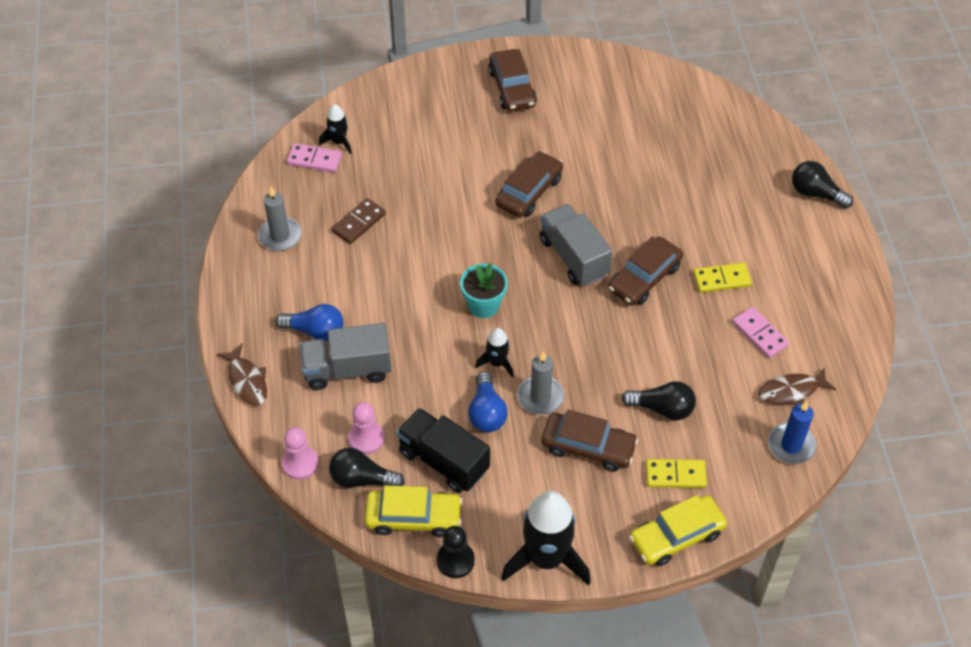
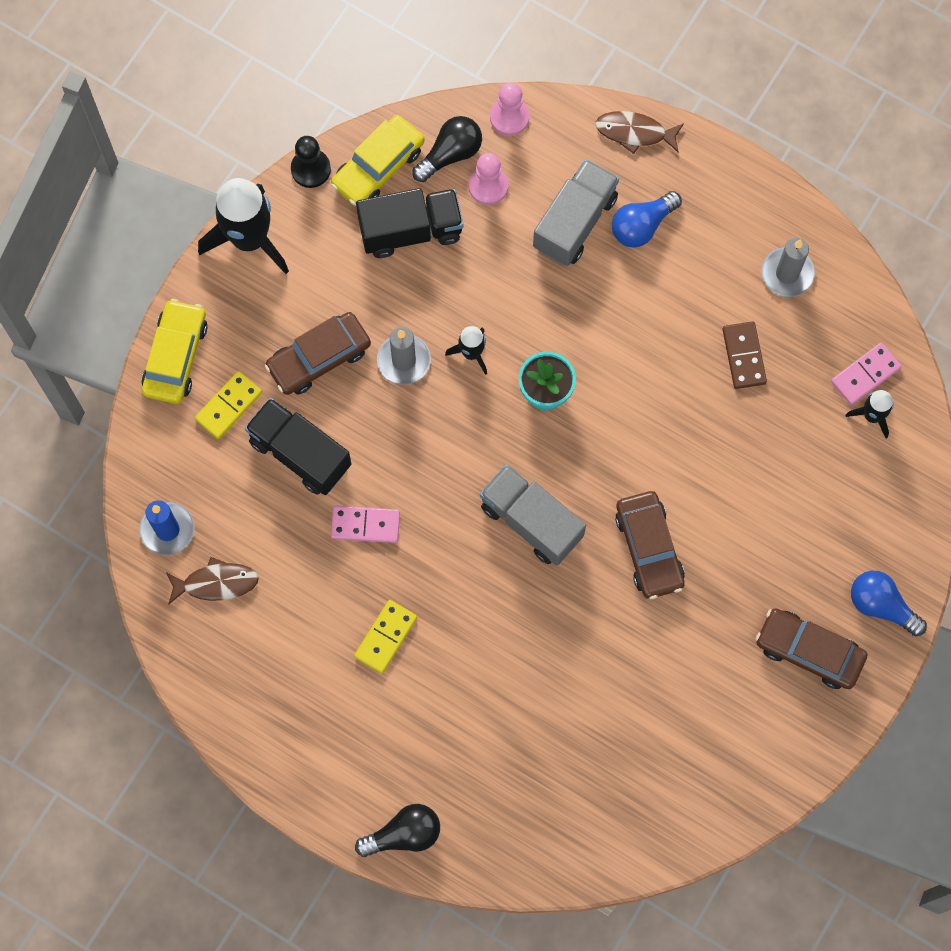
camera: 130 degrees right, 20 degrees up
(486, 412) = (427, 303): blue light bulb -> blue light bulb (881, 605)
(573, 257) = (531, 521): grey truck -> grey truck turned 150 degrees counterclockwise
(644, 278) = (450, 565): brown car -> none
(662, 409) = (300, 453): black light bulb -> black truck
(759, 334) = (297, 613): pink domino -> pink domino (365, 525)
(791, 391) = (216, 583): brown fish -> brown fish turned 60 degrees clockwise

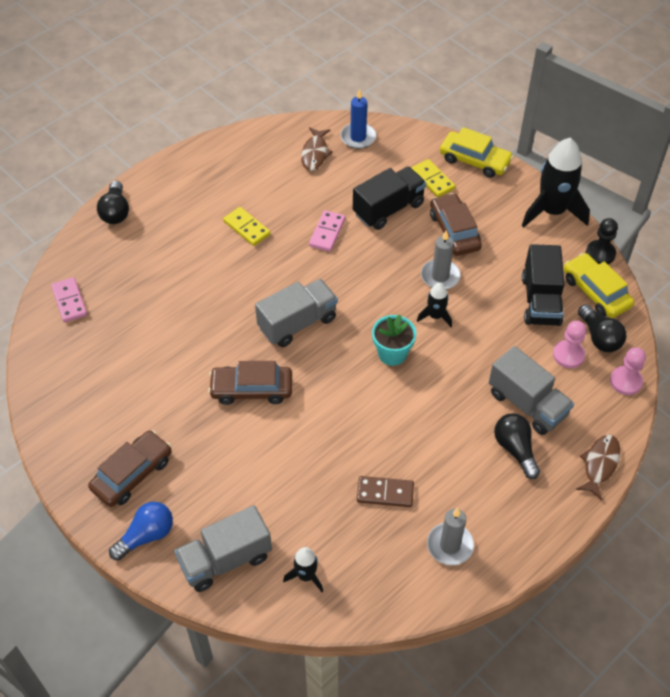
camera: 105 degrees right, 20 degrees down
(642, 225) = (515, 449): blue light bulb -> black light bulb
(865, 375) = (343, 581): pink domino -> pink domino (69, 301)
(881, 508) = (225, 560): none -> grey truck

